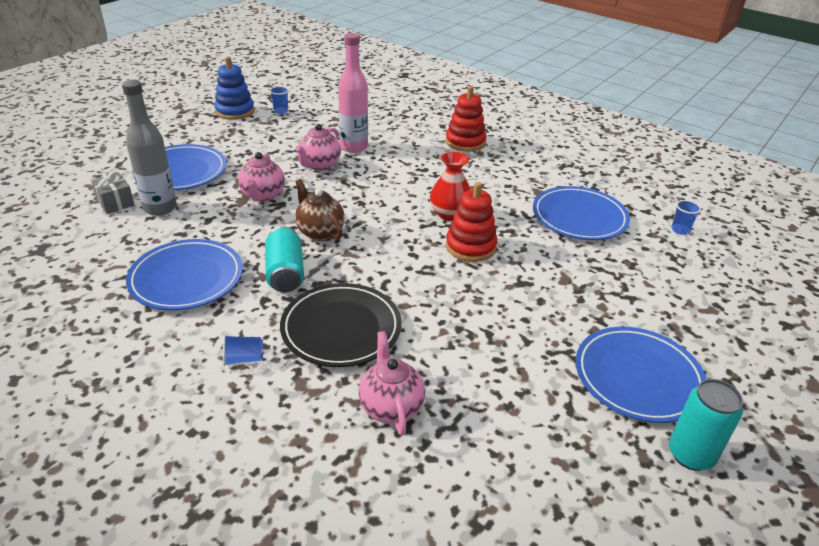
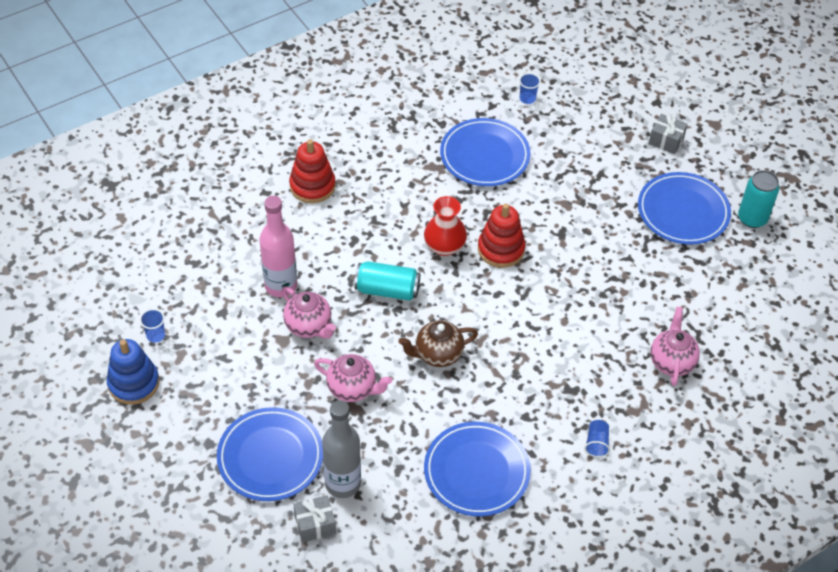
camera: 70 degrees left, 15 degrees up
(285, 273) = (493, 394): turquoise can -> turquoise can (387, 290)
(341, 329) = (580, 371): black plate -> none
(390, 407) = (671, 362): pink teapot -> pink teapot turned 90 degrees clockwise
(735, 343) = (666, 141): none -> grey gift

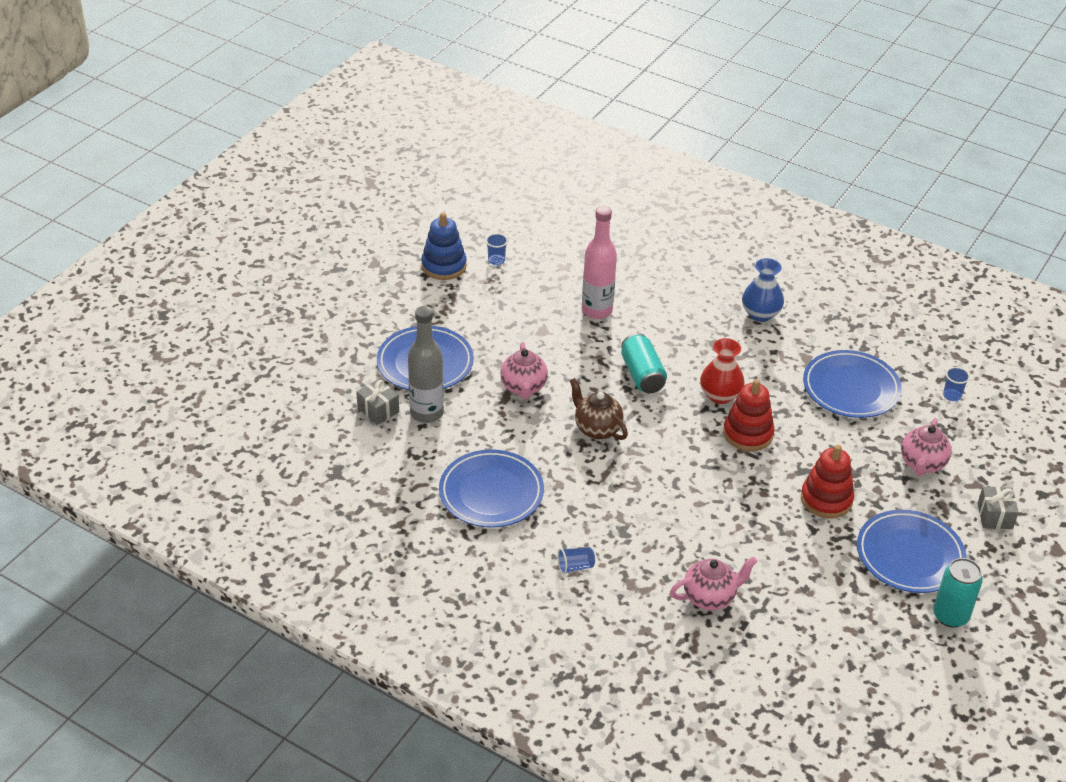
camera: 65 degrees right, 10 degrees down
(309, 326) = (568, 341): pink teapot -> pink teapot (922, 464)
(312, 186) = (718, 292): red stacking toy -> red stacking toy (826, 499)
(359, 170) = (760, 314): none -> blue vase

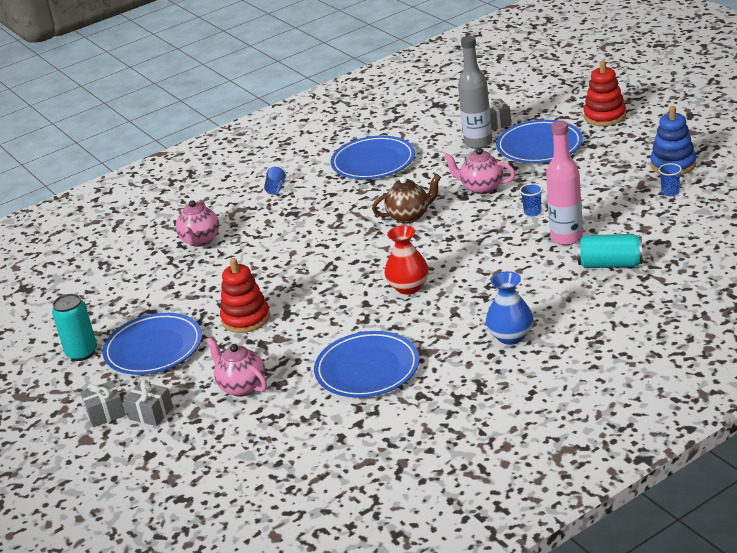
camera: 120 degrees right, 10 degrees down
(642, 375) = (462, 249): turquoise can -> turquoise can (610, 264)
(748, 434) = (350, 293): red stacking toy -> red stacking toy (605, 116)
(952, 395) = (313, 437): blue cup -> blue cup (532, 212)
(1016, 551) = (105, 413): none -> grey gift

